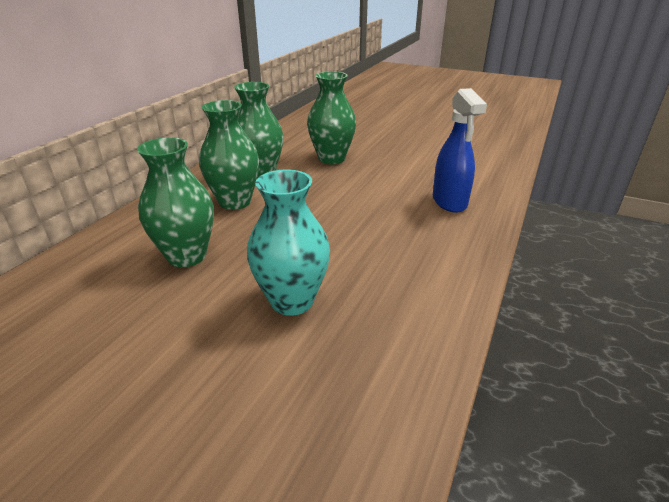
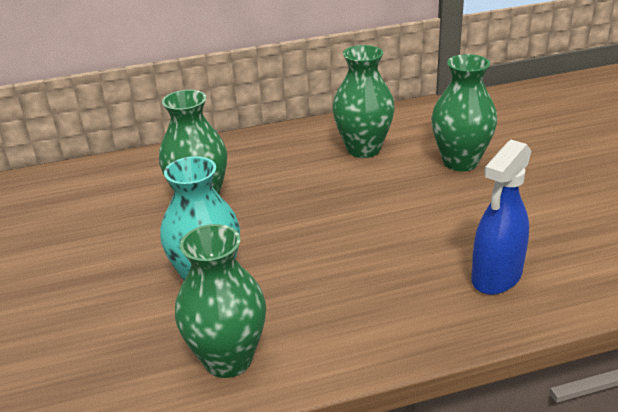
camera: 50 degrees right, 0 degrees up
(235, 202) = (300, 168): green vase -> green vase (228, 359)

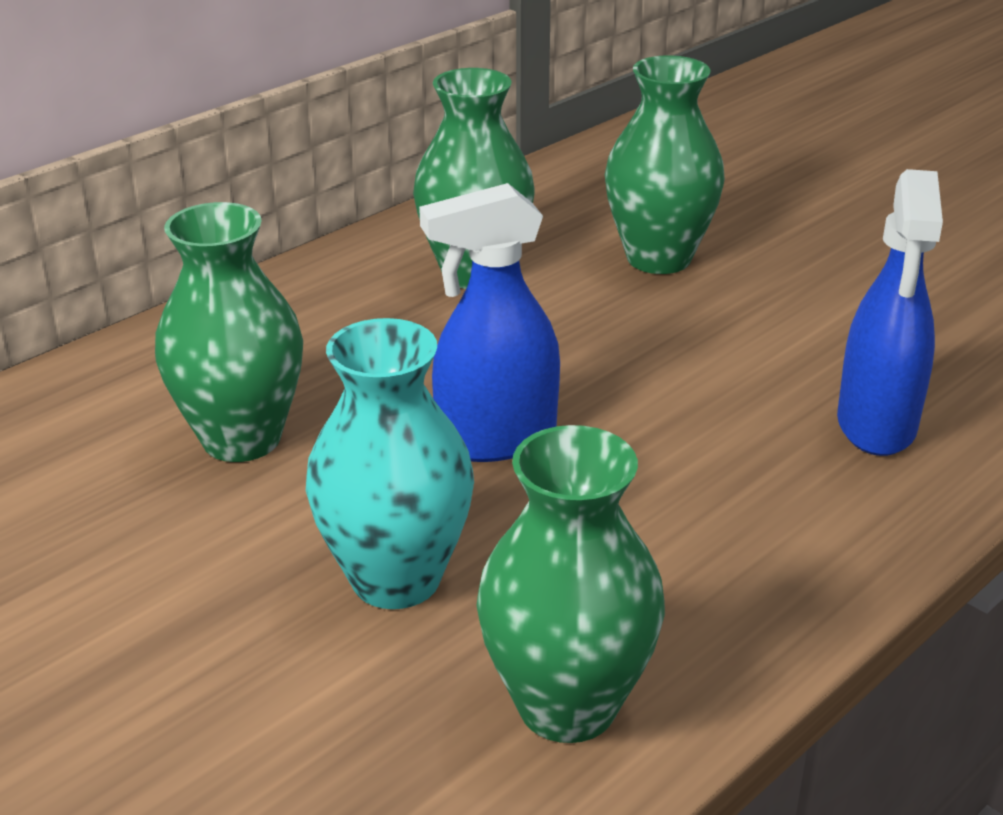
camera: 30 degrees left, 0 degrees up
(303, 231) = (495, 440): none -> blue spray bottle

